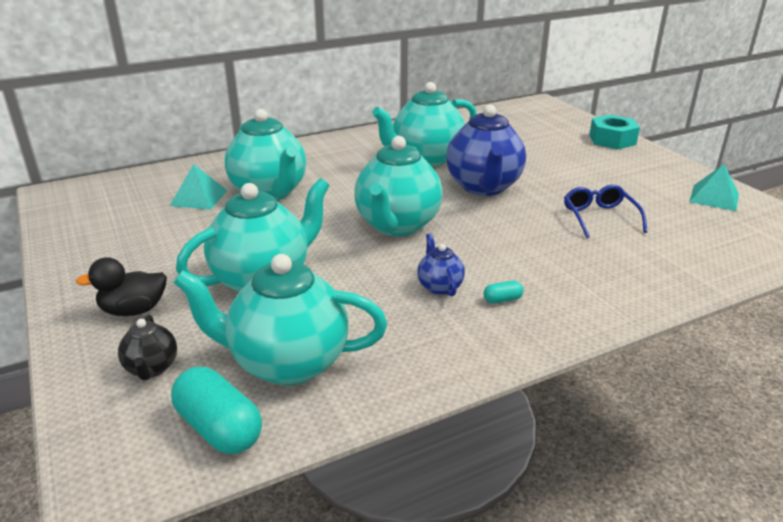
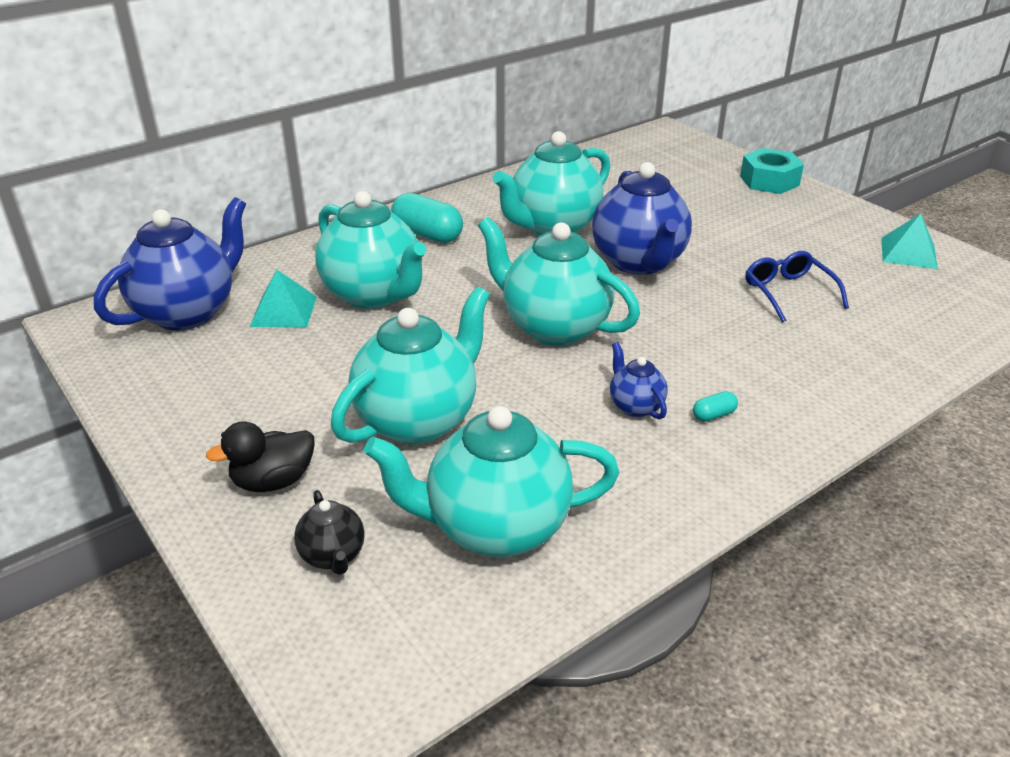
camera: 10 degrees left, 5 degrees up
(130, 193) = (188, 312): none -> blue teapot
(219, 428) = (449, 621): turquoise capsule -> turquoise capsule (427, 234)
(397, 225) = (554, 327): turquoise teapot -> turquoise teapot turned 120 degrees clockwise

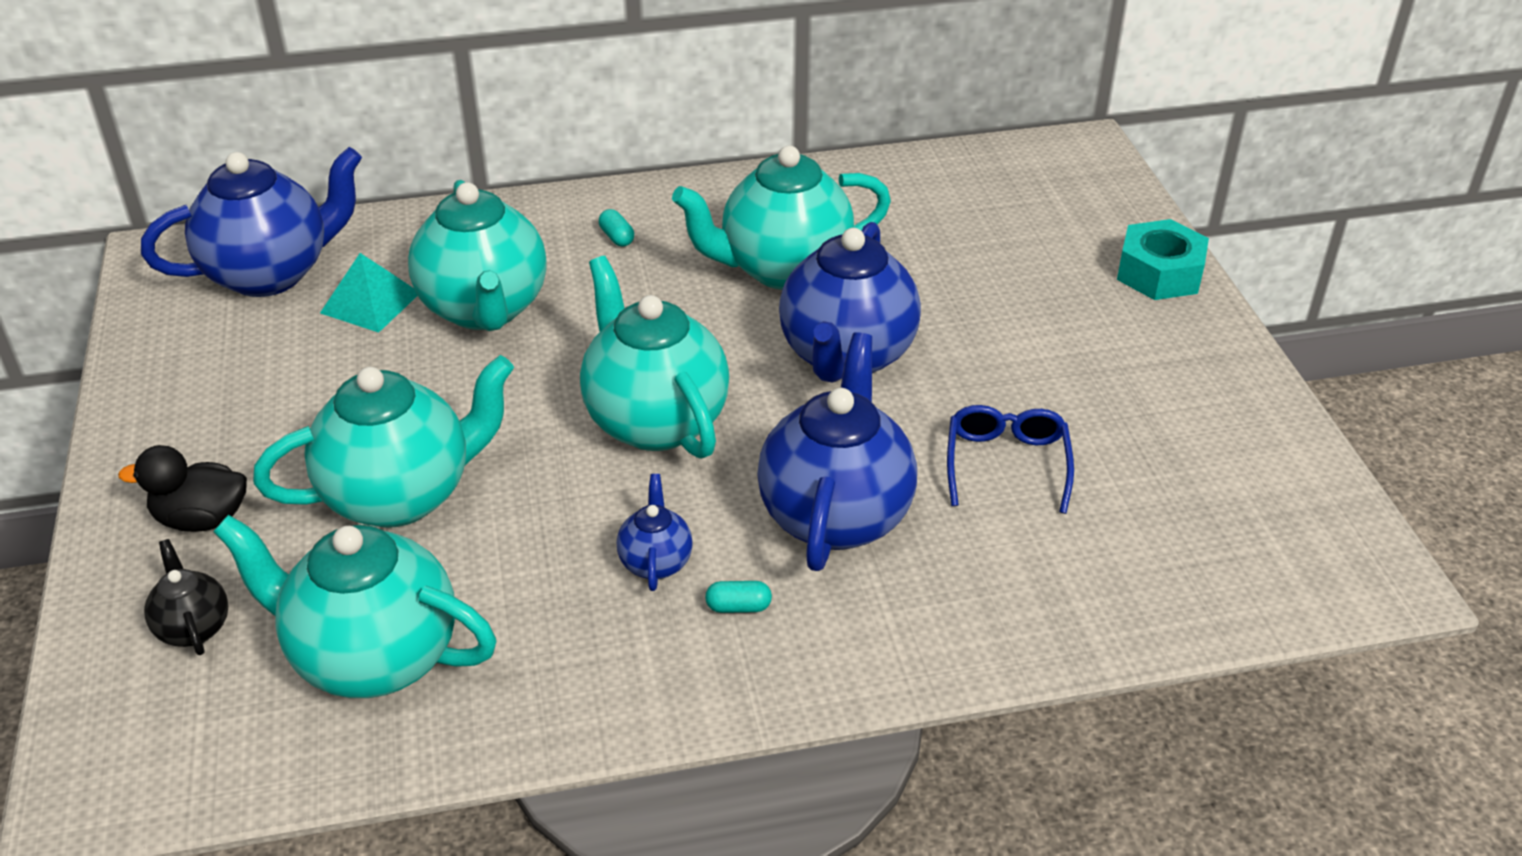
camera: 25 degrees right, 5 degrees up
(333, 556) = (193, 627): black teapot -> black teapot turned 150 degrees clockwise
(427, 234) = (617, 237): turquoise capsule -> turquoise capsule, size x0.46
(719, 347) = (835, 515): none -> blue teapot
(908, 253) = (1251, 453): turquoise pyramid -> none

